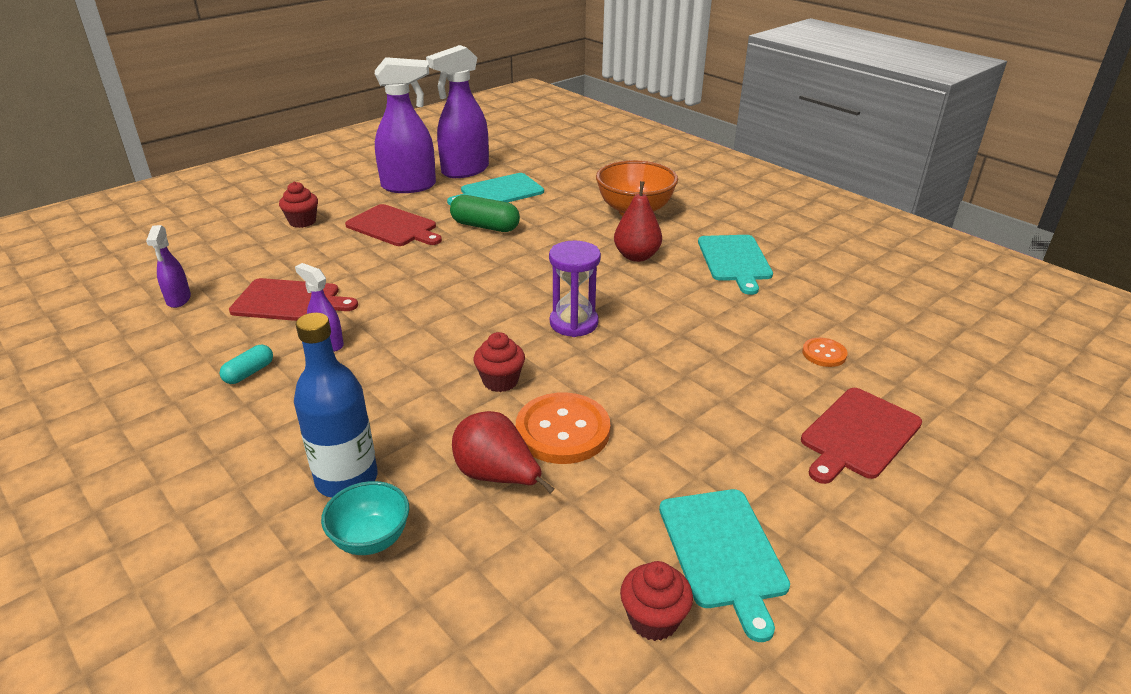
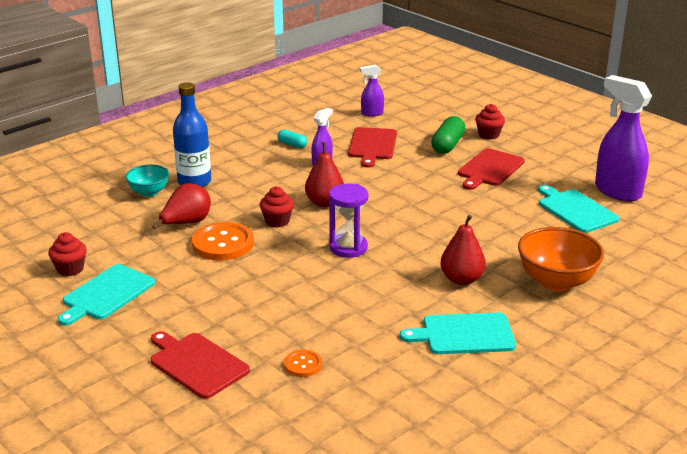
camera: 90 degrees right, 5 degrees down
(409, 186) = (570, 169): purple spray bottle -> none
(452, 341) = (324, 202): none -> red pear
(485, 226) = (501, 206): green capsule -> green capsule (447, 145)
(723, 552) = (106, 294): turquoise cutting board -> turquoise cutting board turned 45 degrees counterclockwise

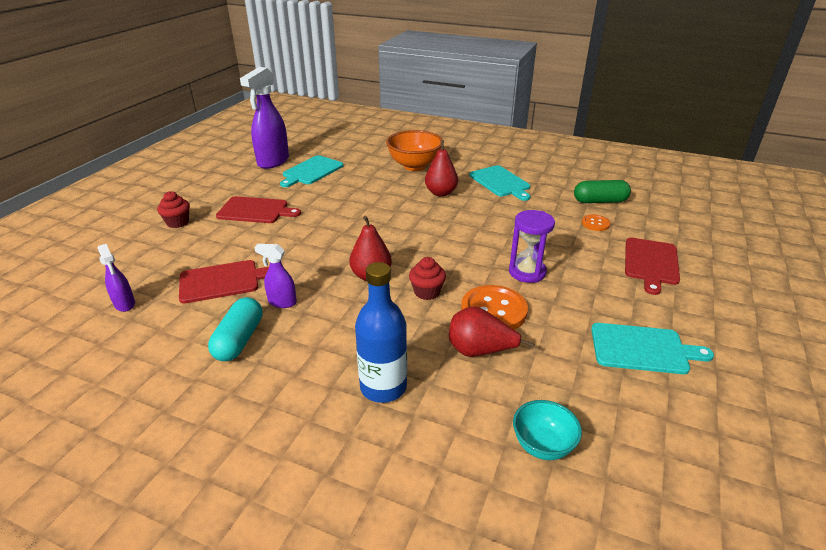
camera: 115 degrees left, 5 degrees up
(70, 269) = (642, 400): red cupcake -> none
(149, 192) = (437, 419): turquoise bowl -> turquoise bowl (542, 446)
(292, 145) = (239, 340): turquoise capsule -> turquoise capsule, size x1.72
(348, 248) = (440, 243): purple hourglass -> purple hourglass (527, 272)
(447, 145) = (209, 238): green capsule -> green capsule (600, 201)

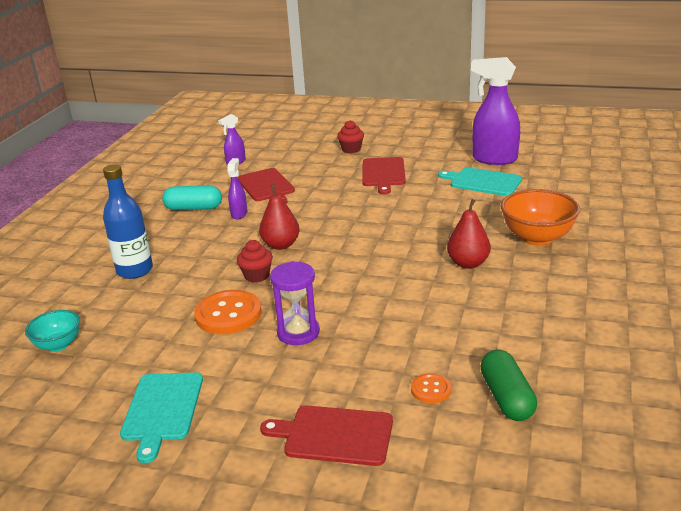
camera: 85 degrees right, 5 degrees down
(480, 351) = (170, 310): red pear -> none
(500, 182) = (524, 305): turquoise cutting board -> none

